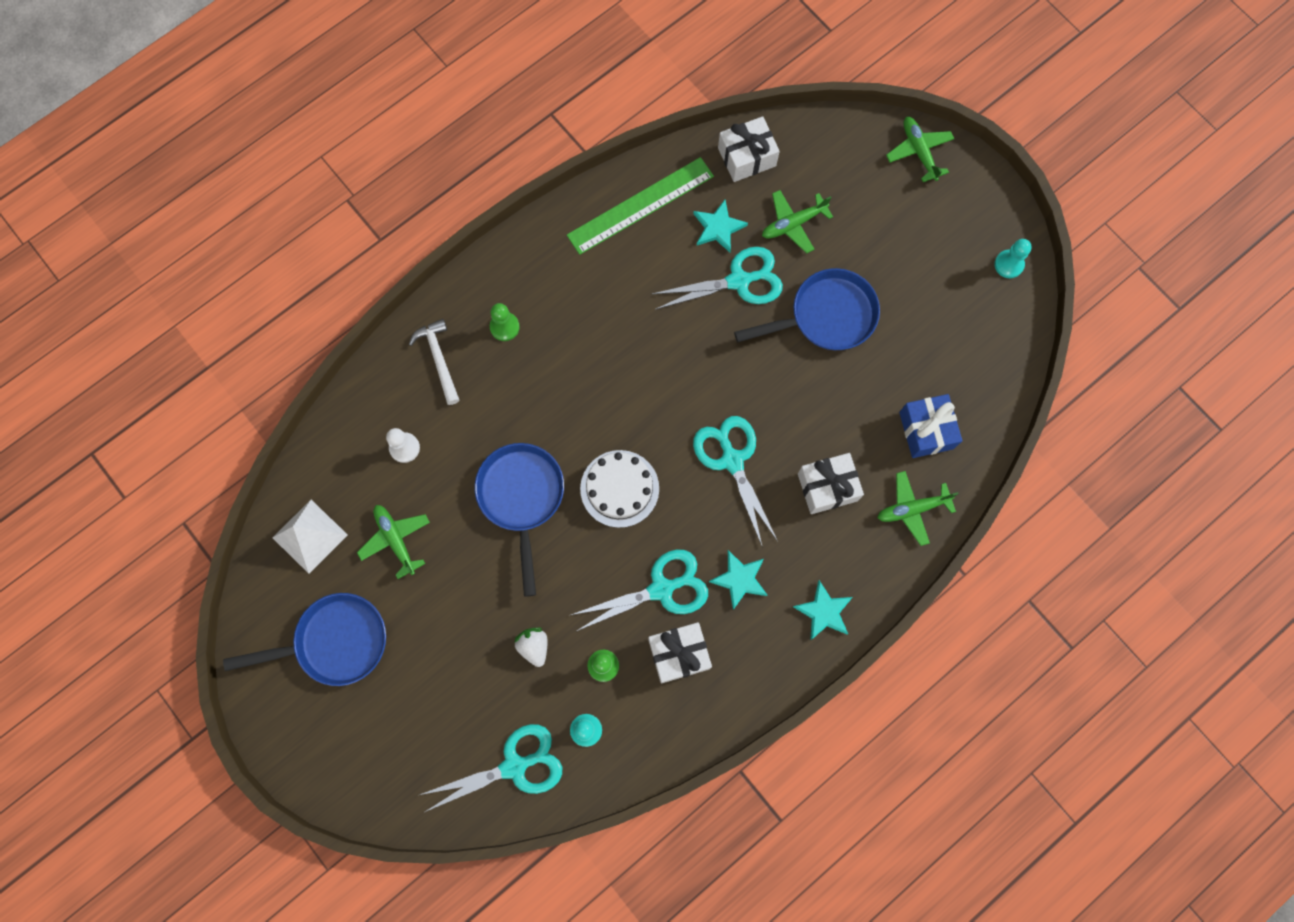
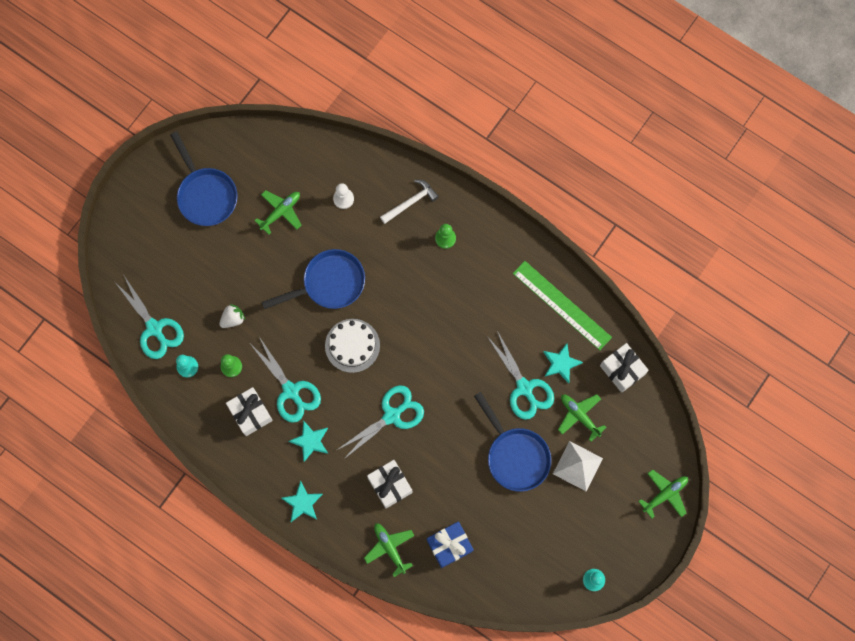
camera: 75 degrees right, 0 degrees up
(310, 536) = (269, 158): white pyramid -> white pyramid (577, 466)

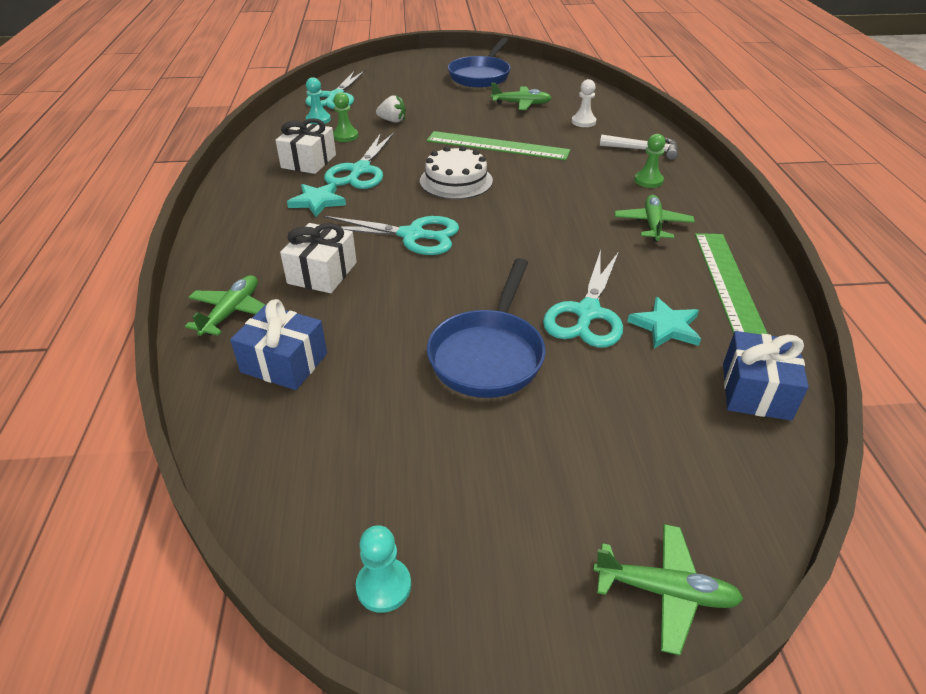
camera: 50 degrees right, 35 degrees down
(302, 503) = (235, 226): turquoise star -> none
(329, 283) = (497, 146): blue pan -> green ruler
(577, 466) = (557, 429): white pyramid -> none
(579, 415) = (629, 385): green plane -> green plane (652, 224)
(622, 370) = (756, 391): white gift -> blue gift

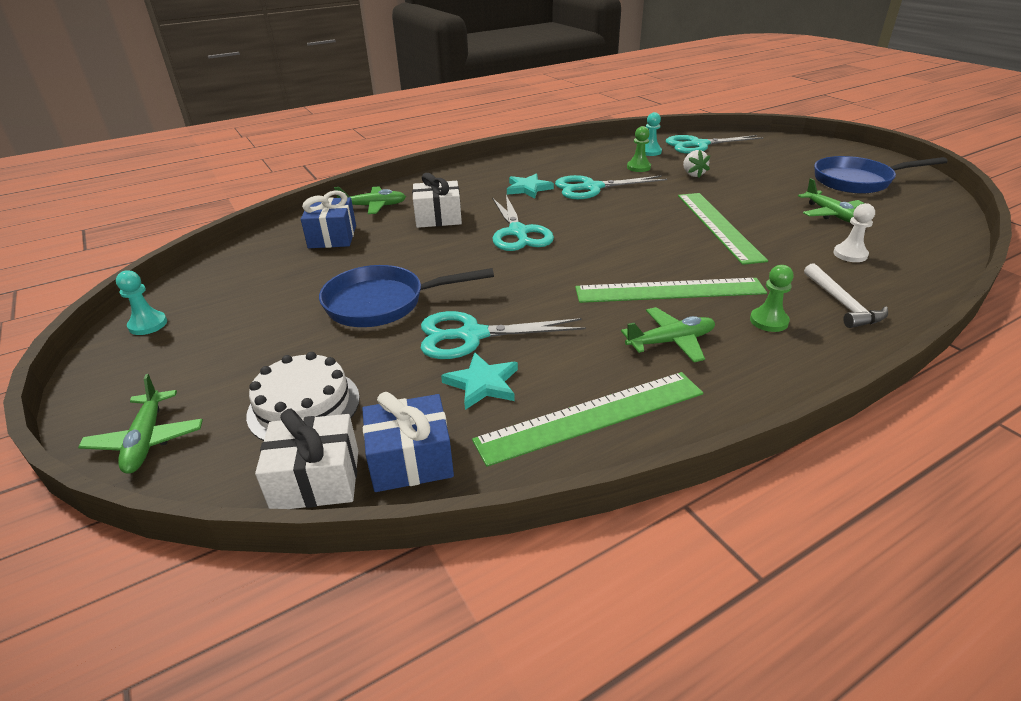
camera: 65 degrees right, 5 degrees down
(308, 161) = (581, 168): white gift -> white gift (316, 479)
(456, 181) = (625, 225): white cake -> white cake (304, 406)
(581, 200) = (669, 291): none -> green ruler

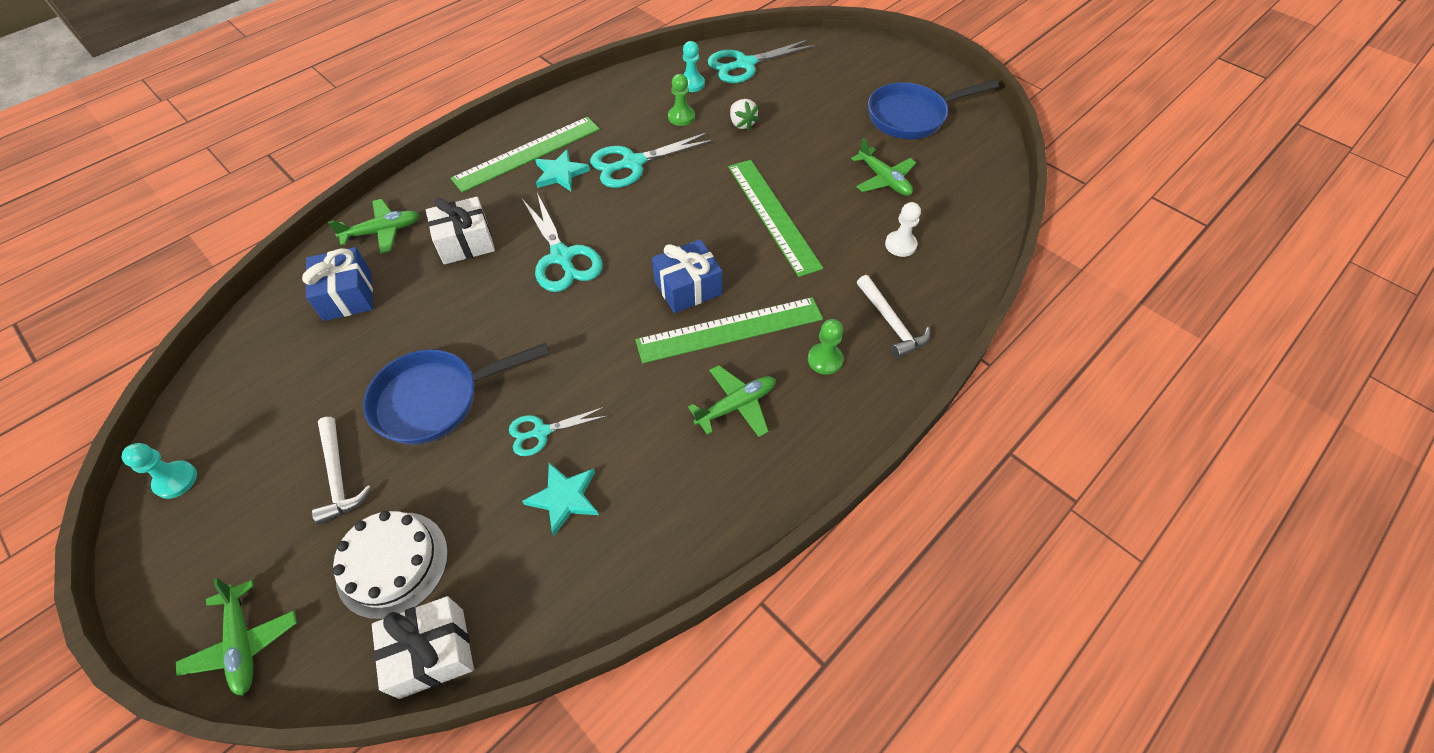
camera: 15 degrees left, 20 degrees up
(280, 340) = (338, 477): none -> white hammer
(411, 460) = (515, 609): blue gift -> blue gift (688, 288)
(472, 335) = (541, 432): turquoise scissors -> turquoise scissors, size x0.59
(591, 416) = (672, 520): green ruler -> green ruler (527, 153)

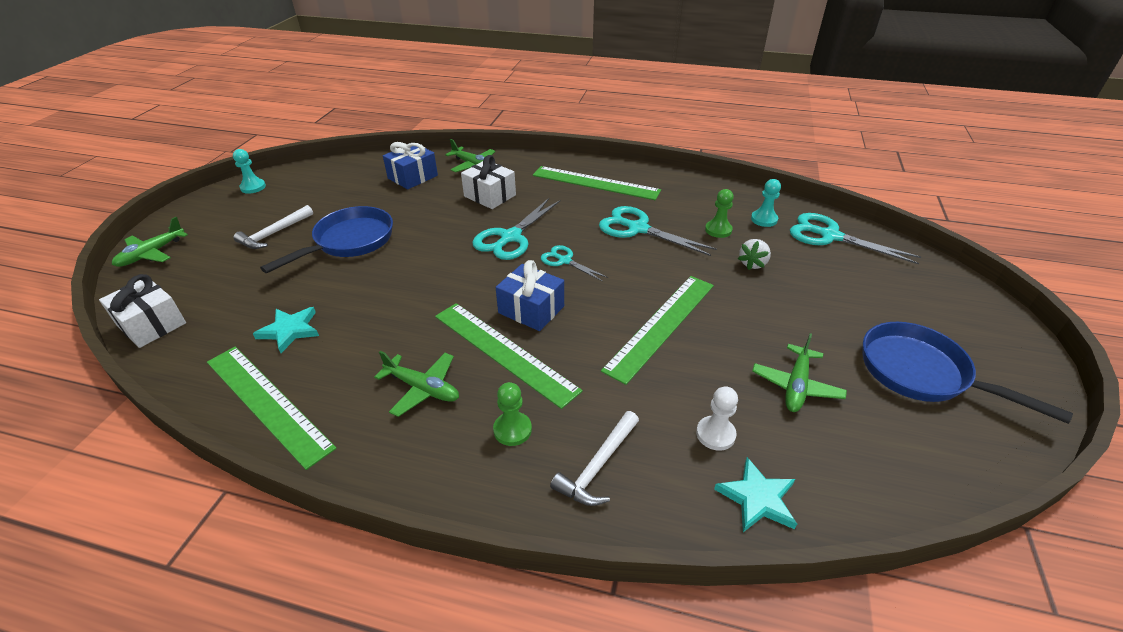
camera: 60 degrees right, 15 degrees down
(392, 564) = (215, 280): white cake -> none
(436, 399) = (349, 242): blue pan -> blue pan turned 90 degrees clockwise
(541, 432) = (344, 295): turquoise scissors -> turquoise scissors (564, 261)
(560, 173) = (591, 203): turquoise star -> turquoise star (757, 498)
(669, 541) = (267, 403): none -> green ruler

